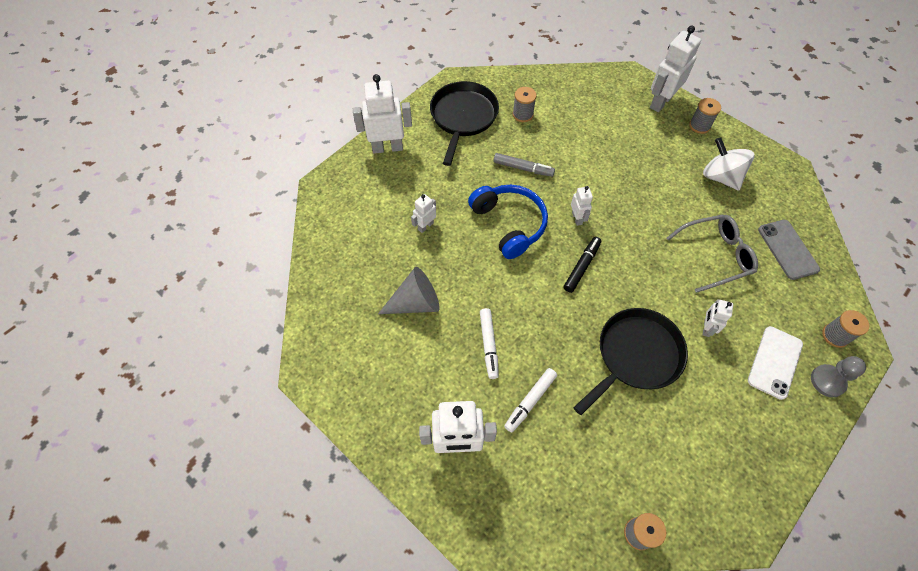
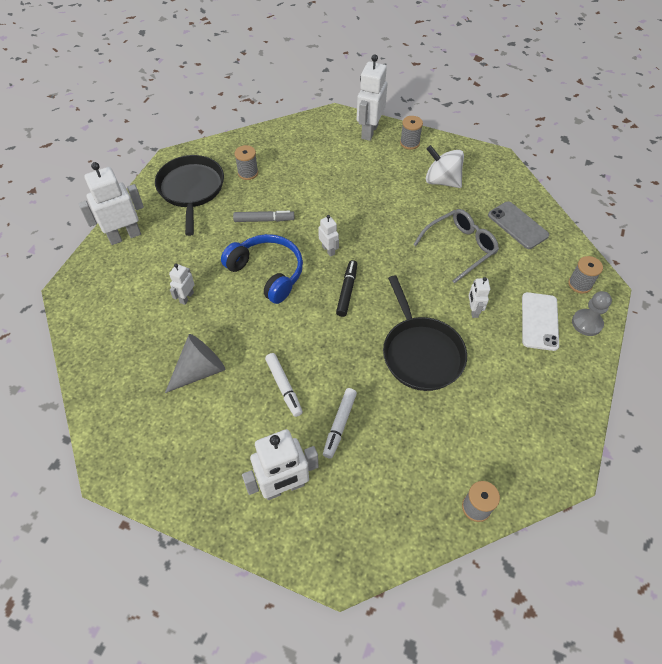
camera: 20 degrees left, 5 degrees down
(636, 355) = (421, 353): black pan -> black pan turned 135 degrees clockwise

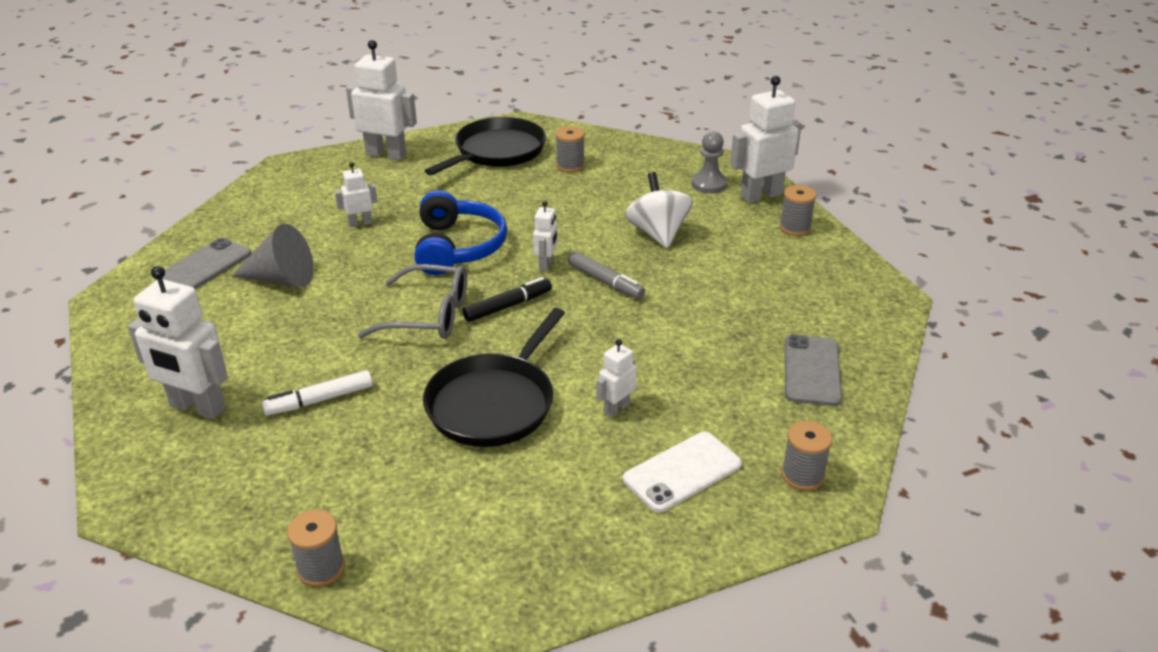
camera: 45 degrees right, 20 degrees down
(136, 400) = (204, 266): none -> grey phone
(264, 220) = (524, 207): grey marker -> grey marker (605, 282)
(284, 387) = (324, 337): white marker -> none
(442, 181) = (778, 279): white spinning top -> white spinning top (658, 233)
(460, 247) = (698, 346): grey glasses -> grey glasses (428, 315)
(587, 323) = (744, 517): grey pawn -> grey pawn (709, 184)

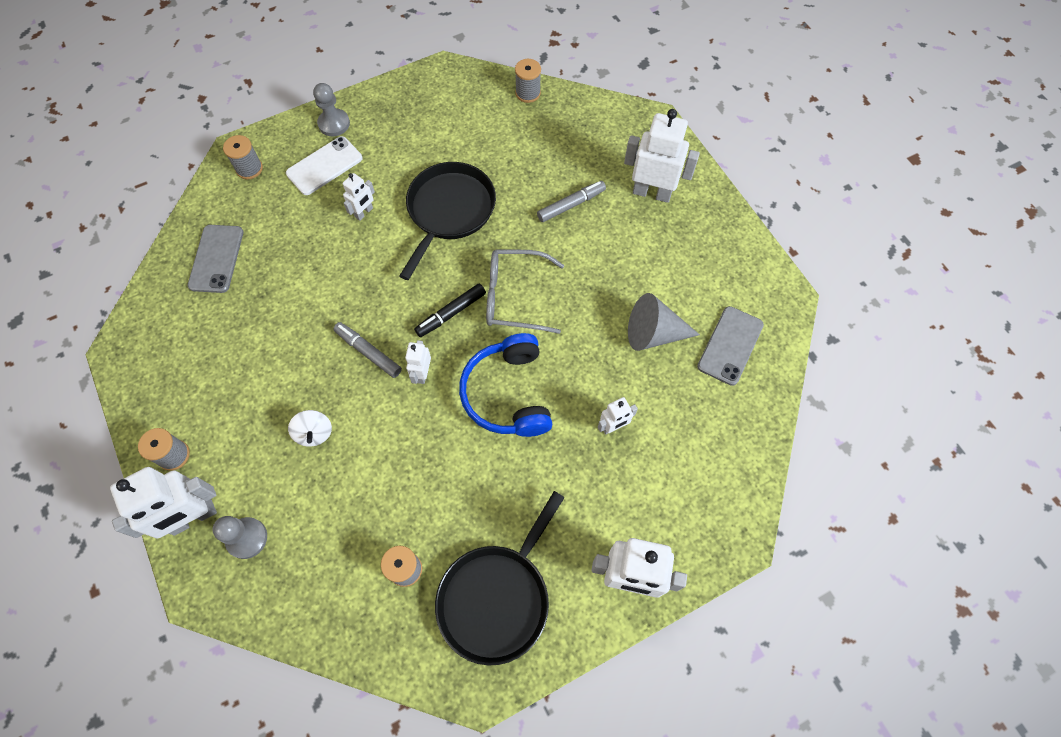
camera: 175 degrees right, 30 degrees up
(319, 400) = (571, 205): white marker -> grey marker
(658, 233) = (314, 433): white spinning top -> white spinning top, size x0.61
(675, 537) = (334, 124): none -> grey pawn

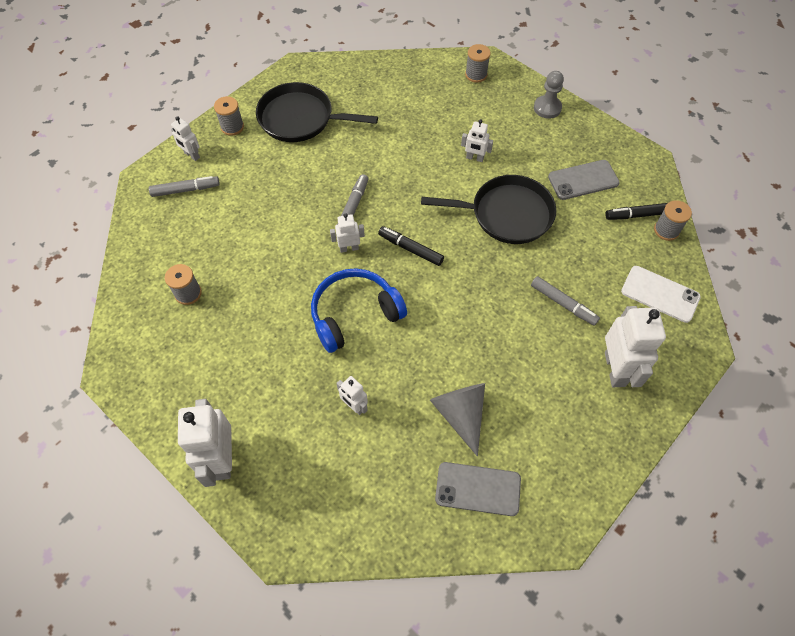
camera: 70 degrees right, 5 degrees down
(193, 518) = (191, 155): white robot -> white robot, size x0.52
(216, 258) = (390, 87): grey phone -> grey phone (583, 180)
(247, 538) = (185, 190): grey pawn -> grey marker
(314, 433) = (275, 198): white spinning top -> none
(324, 166) = (504, 117): white phone -> white phone (660, 294)
(497, 598) = (181, 363): black pan -> black pan (300, 118)
(501, 106) = (638, 215): none -> black marker
(514, 297) = (447, 289): grey glasses -> none

